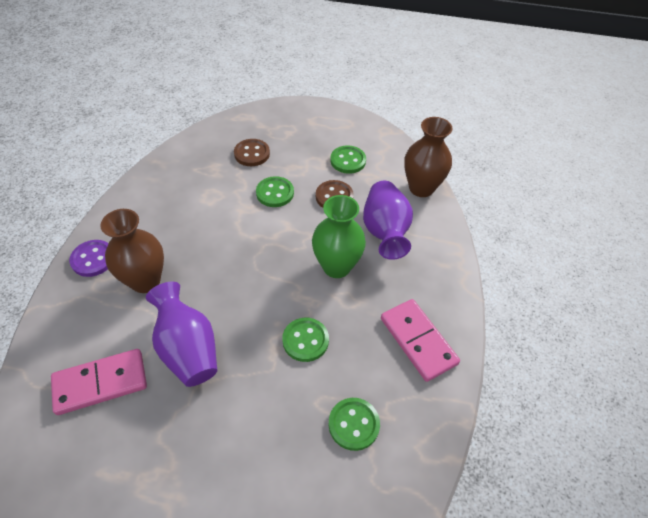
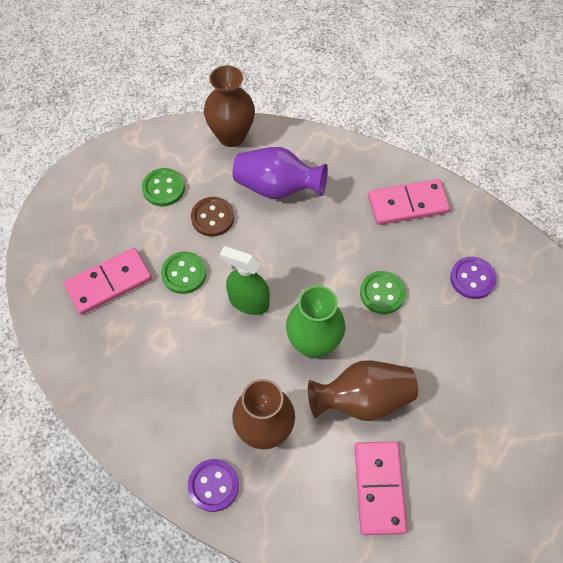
camera: 70 degrees left, 10 degrees up
(188, 349) = (363, 399): purple vase -> brown vase
(252, 154) = (109, 283): brown button -> pink domino
(263, 240) = (248, 301): none -> green spray bottle
(336, 266) = (306, 243): green vase -> green vase (313, 344)
(353, 424) = (472, 278): green button -> purple button

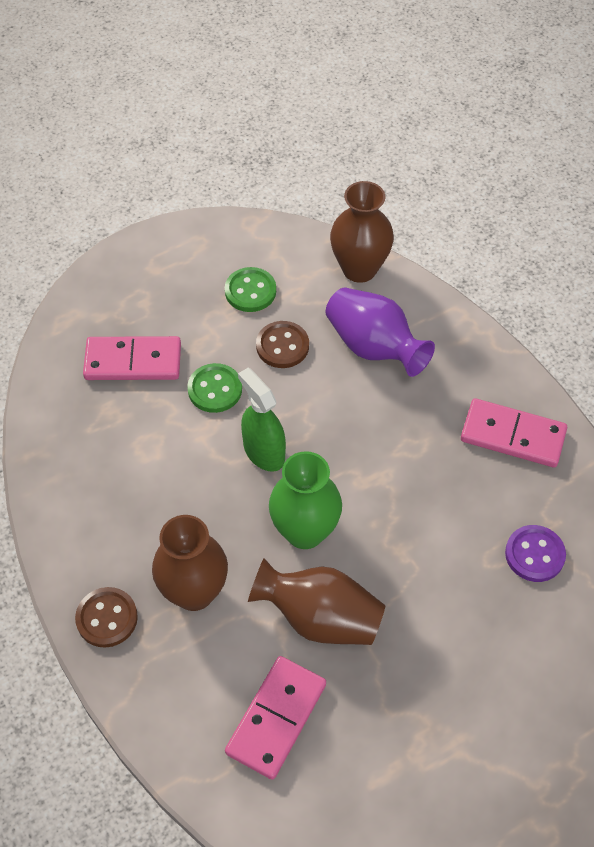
camera: 30 degrees right, 5 degrees down
(213, 485) = (107, 618): purple button -> brown button
(382, 293) = (417, 517): green button -> none

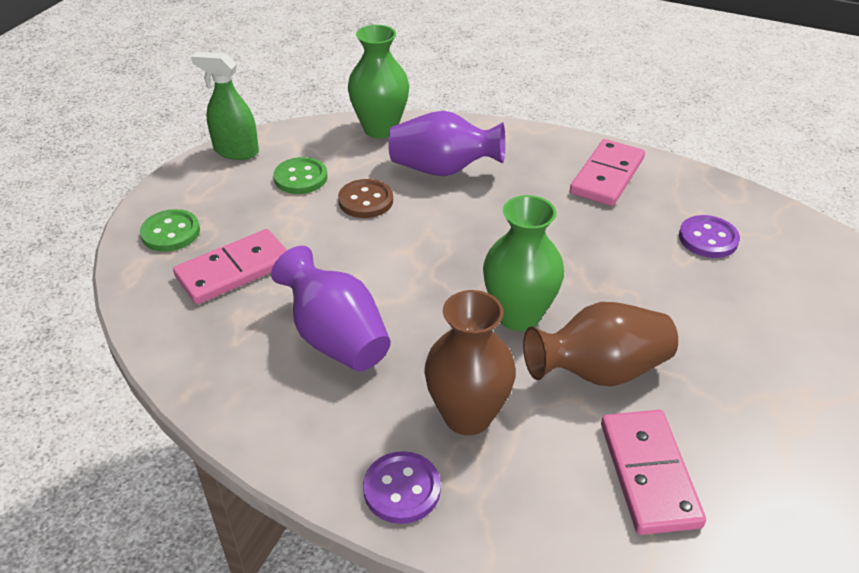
camera: 35 degrees left, 15 degrees down
(107, 618) = (402, 489): brown button -> purple button
(158, 468) = (335, 338): none -> purple vase
(215, 389) = (334, 255): green button -> green button (170, 232)
(264, 452) = (423, 278): green spray bottle -> green spray bottle (236, 151)
(359, 269) = (380, 129): brown vase -> green vase
(512, 436) = (607, 176): pink domino -> pink domino turned 45 degrees counterclockwise

